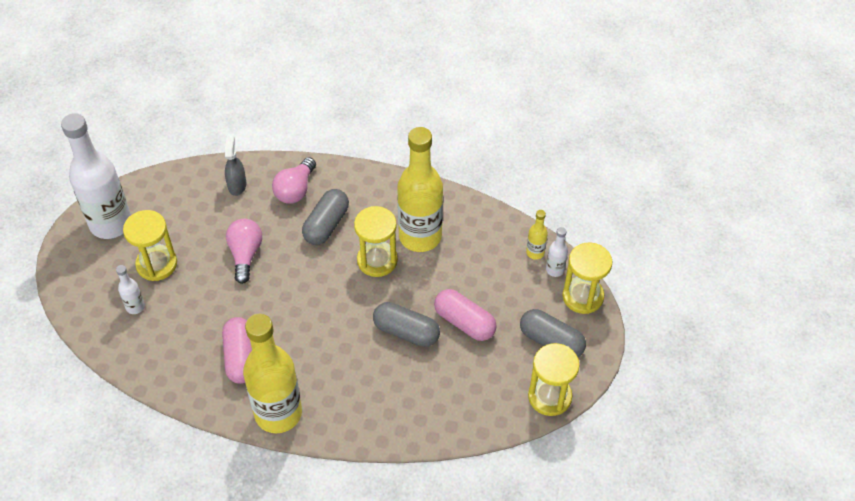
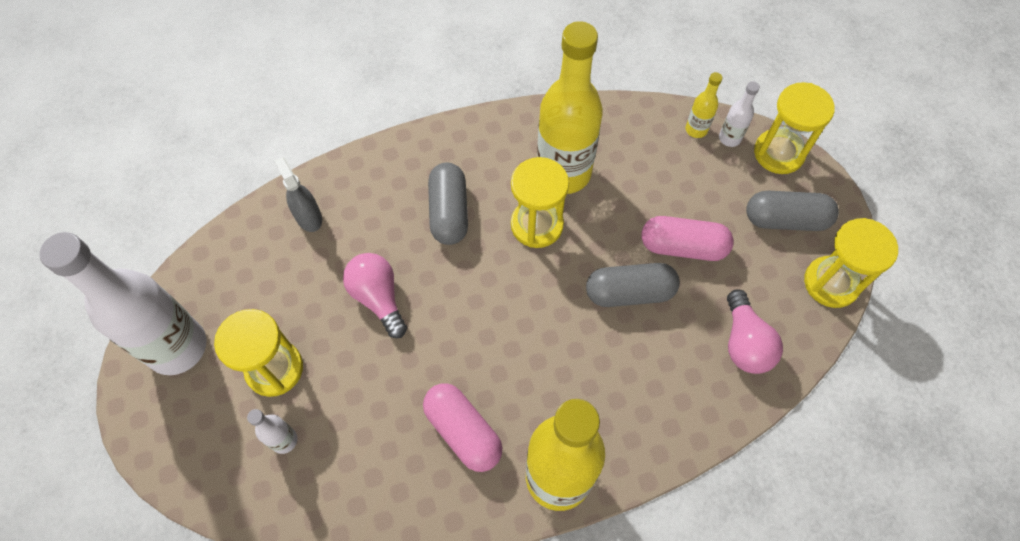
camera: 30 degrees left, 10 degrees up
(295, 190) = (383, 188): pink light bulb -> pink light bulb (744, 342)

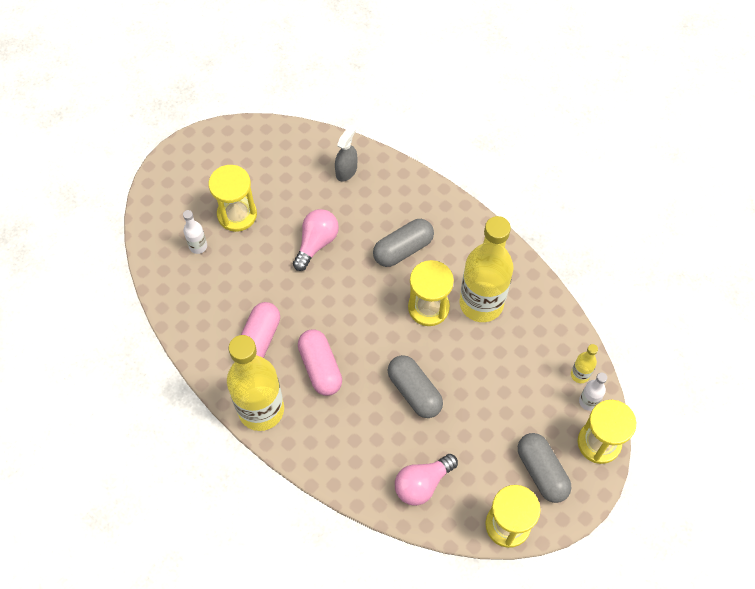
camera: 60 degrees right, 0 degrees up
(177, 347) = (220, 156): white bottle -> none
(683, 247) = (472, 410): pink capsule -> pink capsule (320, 367)

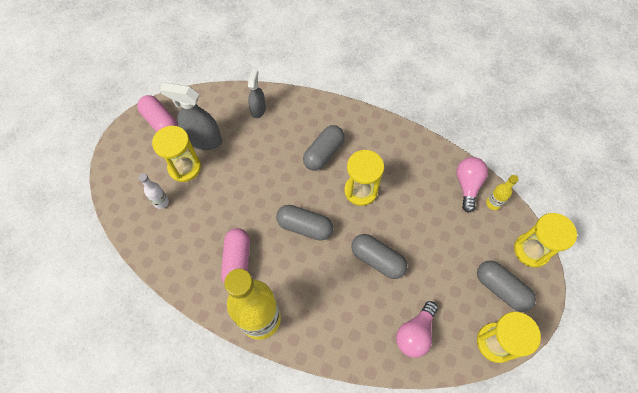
camera: 20 degrees left, 0 degrees up
(269, 188) = (203, 140): none -> grey spray bottle
(316, 243) = (255, 170): pink light bulb -> pink light bulb (467, 186)
(320, 367) = (296, 266): pink capsule -> pink capsule (160, 122)
(347, 327) = (304, 226): none -> grey capsule
(481, 303) = (398, 174): yellow bottle -> none
(588, 401) = (509, 222): white bottle -> none

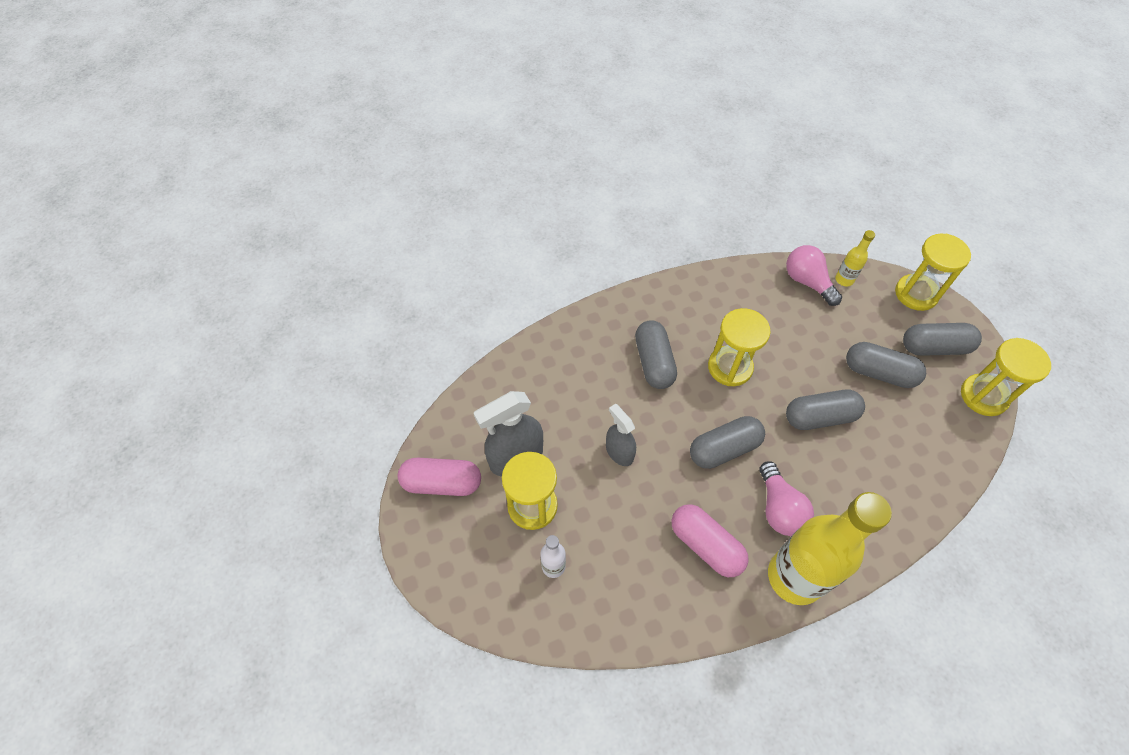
camera: 45 degrees left, 5 degrees down
(258, 109) = (535, 375): grey spray bottle -> grey spray bottle (619, 452)
(415, 333) = (924, 451): pink light bulb -> pink light bulb (779, 508)
(444, 270) = (879, 373): none -> grey capsule

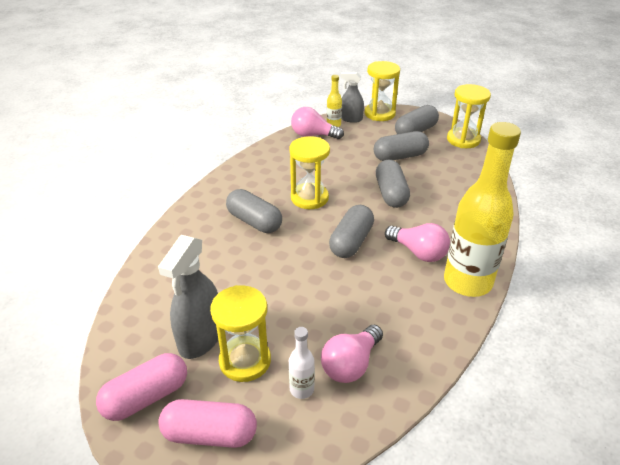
camera: 40 degrees left, 20 degrees down
(610, 575) = (351, 364): none -> pink light bulb
(619, 452) = (281, 285): grey spray bottle -> grey spray bottle (351, 119)
(706, 545) = (396, 301): pink capsule -> pink capsule (210, 434)
(820, 417) = (391, 193): grey capsule -> grey capsule turned 45 degrees counterclockwise

